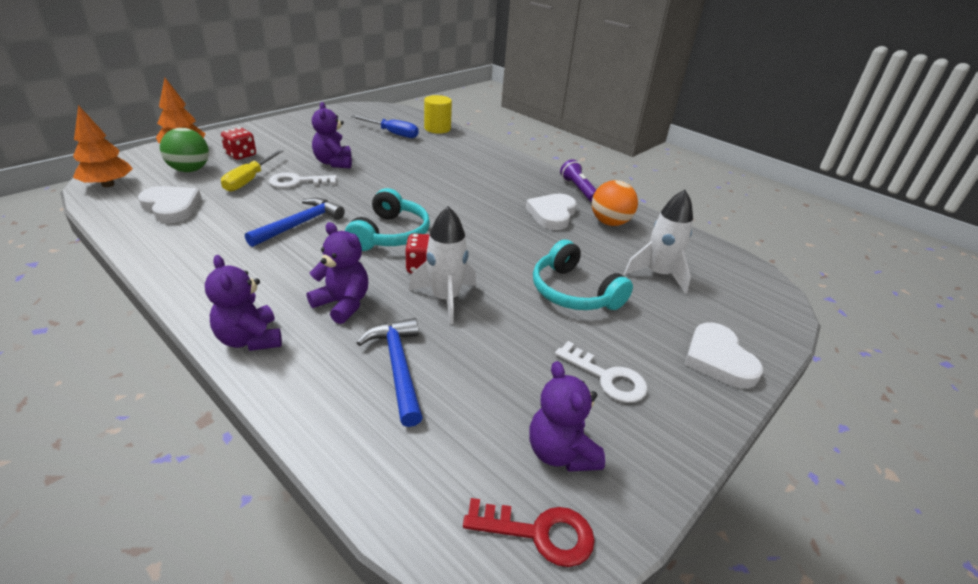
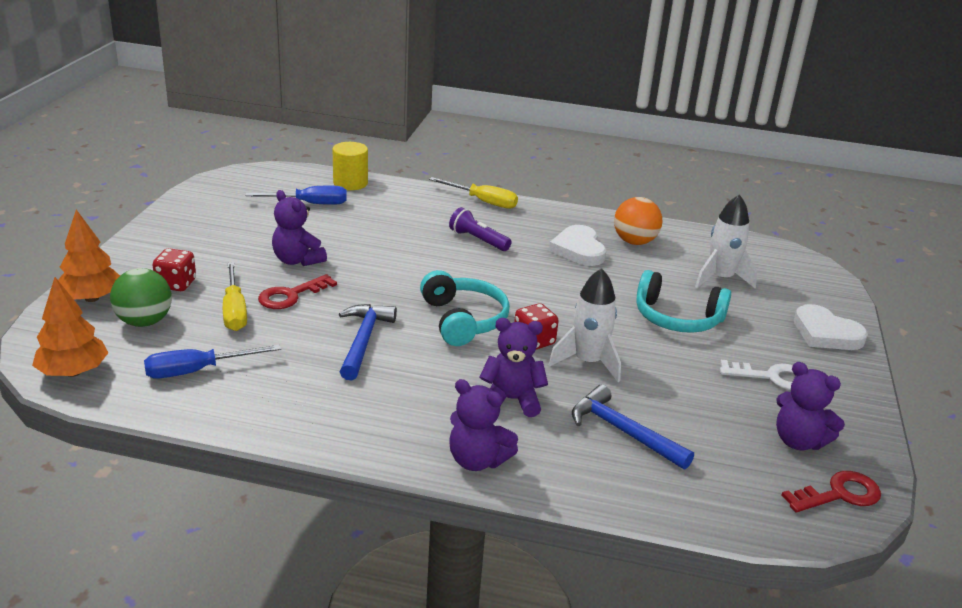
camera: 30 degrees left, 5 degrees down
(171, 207) = (197, 371): white heart -> blue screwdriver
(297, 182) = (291, 295): white key -> red key
(518, 162) = (483, 201): none -> yellow screwdriver
(578, 189) = (571, 215): purple flashlight -> purple flashlight (478, 240)

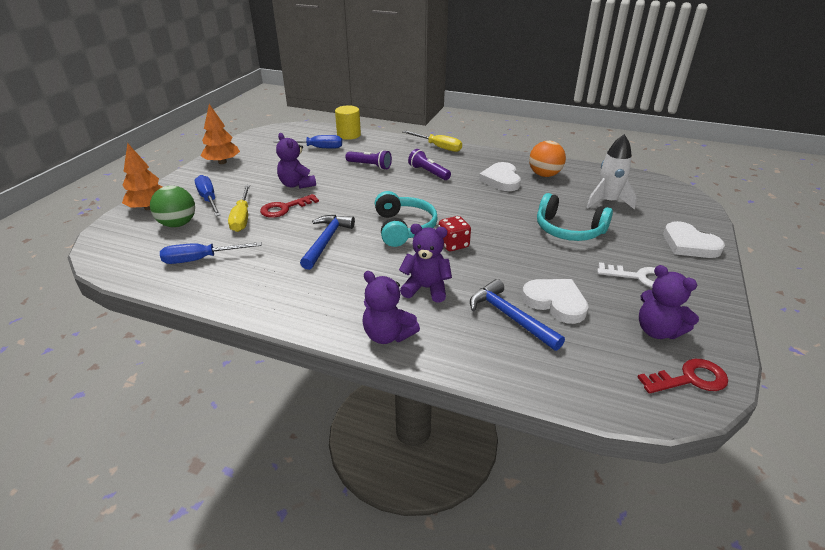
camera: 10 degrees right, 5 degrees up
(73, 372) = (117, 257): orange tree -> orange tree (222, 162)
(176, 284) = (209, 199): red dice -> blue screwdriver
(393, 231) = (370, 166): none -> purple flashlight
(587, 362) = (492, 261): white rocket -> none
(675, 411) = (555, 302): none -> white heart

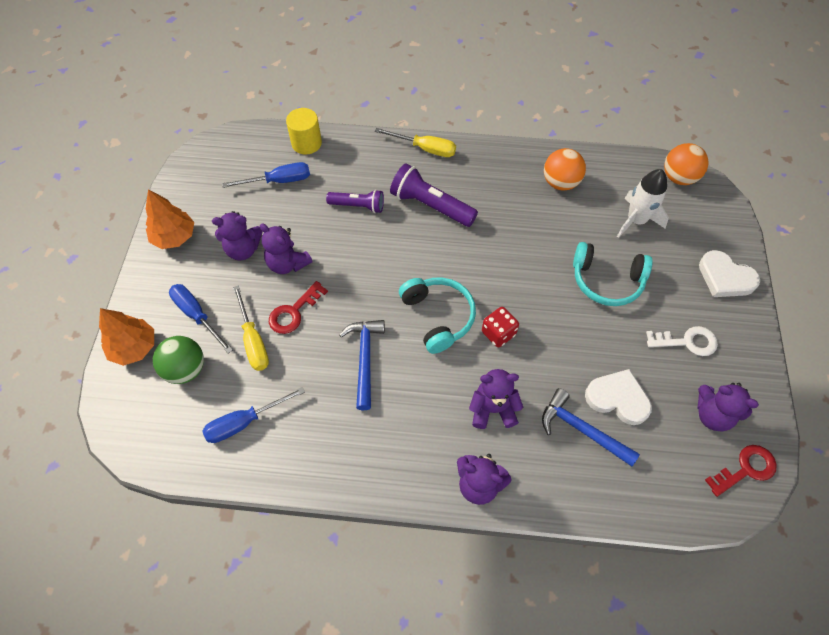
camera: 15 degrees left, 25 degrees up
(268, 174) = (243, 249): none -> purple teddy bear
(428, 172) = (431, 206): purple flashlight -> purple flashlight, size x1.56
(501, 180) = (516, 203): white heart -> none
(654, 185) = (678, 177): none -> orange ball

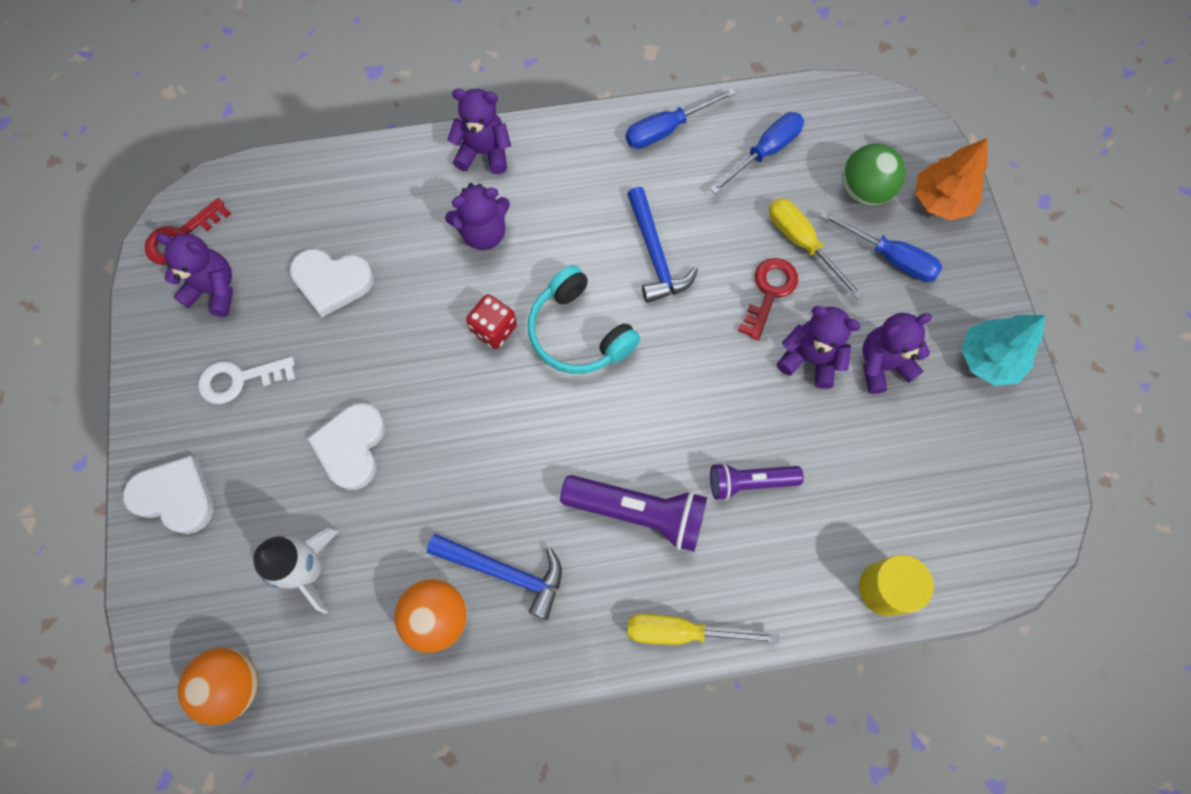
camera: 165 degrees right, 10 degrees up
(174, 237) = (988, 359): orange tree -> turquoise tree
(279, 181) = (891, 497): blue screwdriver -> blue screwdriver (667, 129)
(581, 430) = (374, 235): blue hammer -> blue hammer (505, 572)
(607, 280) = (352, 447): turquoise headphones -> white heart

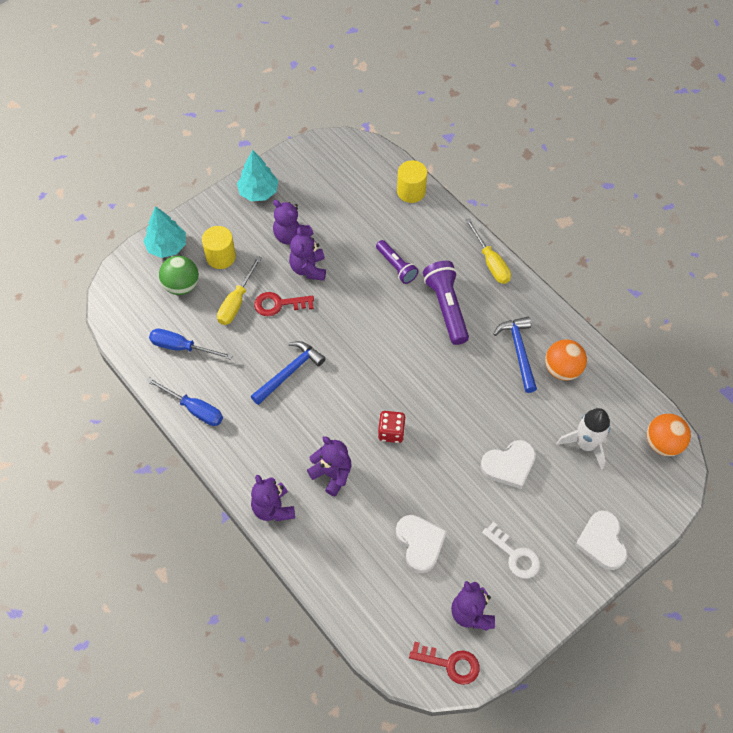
camera: 120 degrees left, 10 degrees down
(578, 332) = (364, 387): turquoise headphones -> none
(889, 257) = (221, 257): blue screwdriver -> yellow cylinder
(940, 200) = (167, 247): orange tree -> turquoise tree

